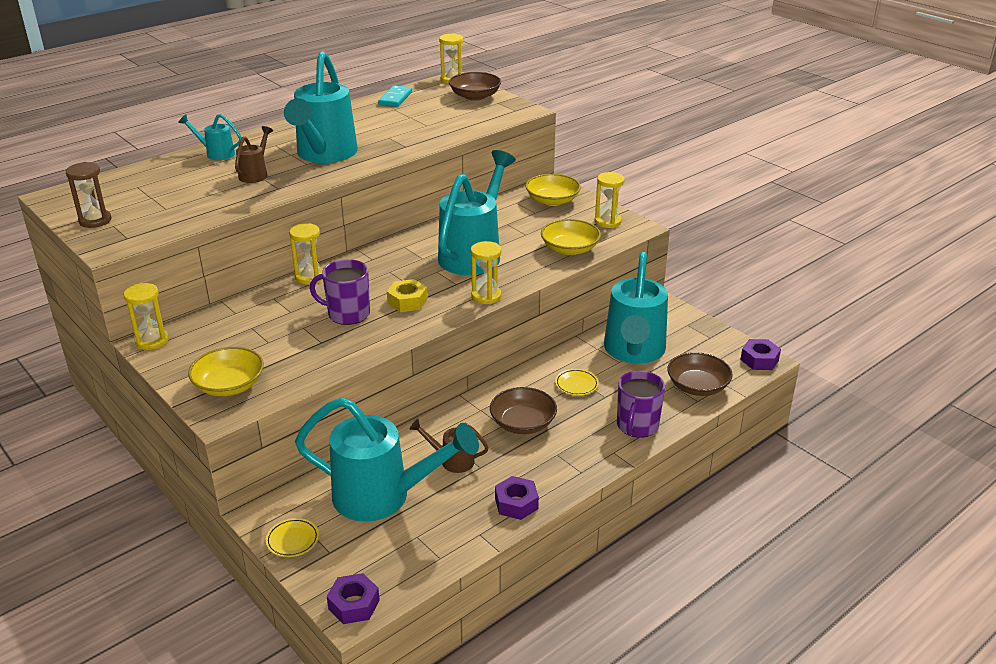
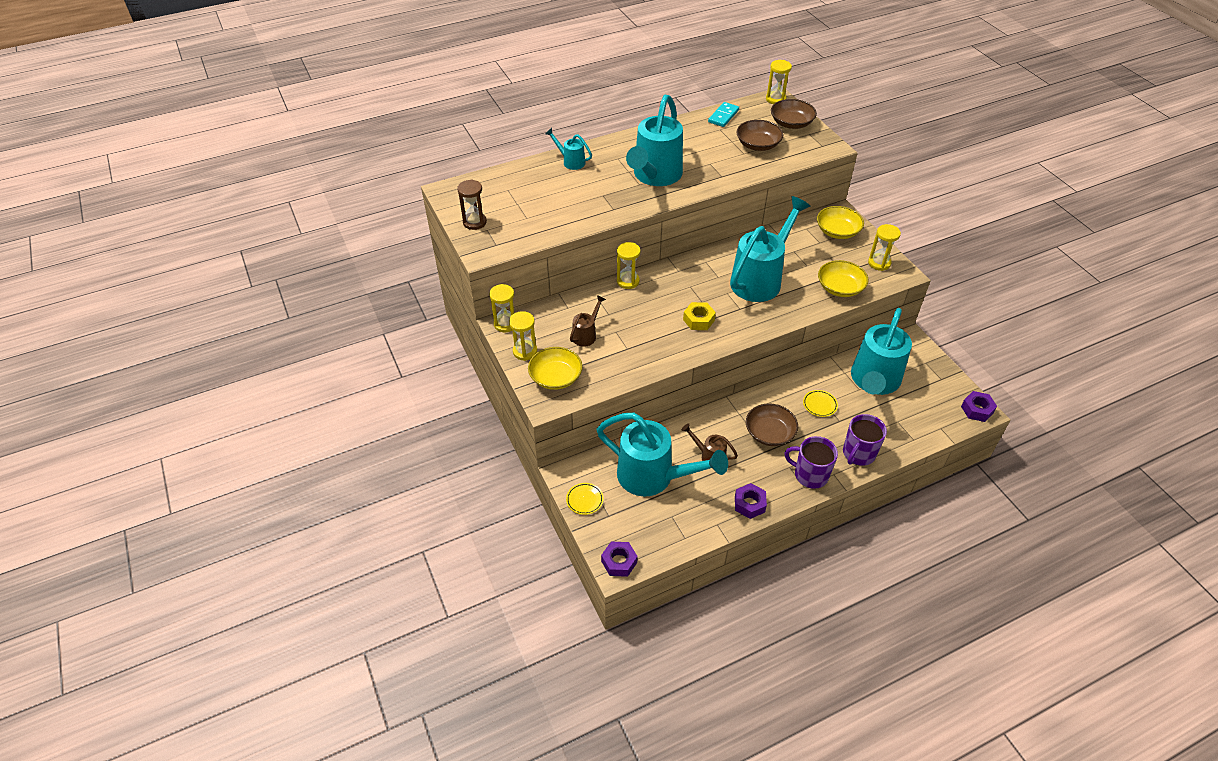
camera: 15 degrees right, 15 degrees up
(255, 174) = (598, 190): brown watering can -> brown watering can (586, 334)
(347, 314) = (651, 324): purple mug -> purple mug (810, 475)
(486, 296) = (761, 326): yellow hourglass -> yellow hourglass (525, 351)
(697, 386) = (917, 426): brown bowl -> brown bowl (758, 145)

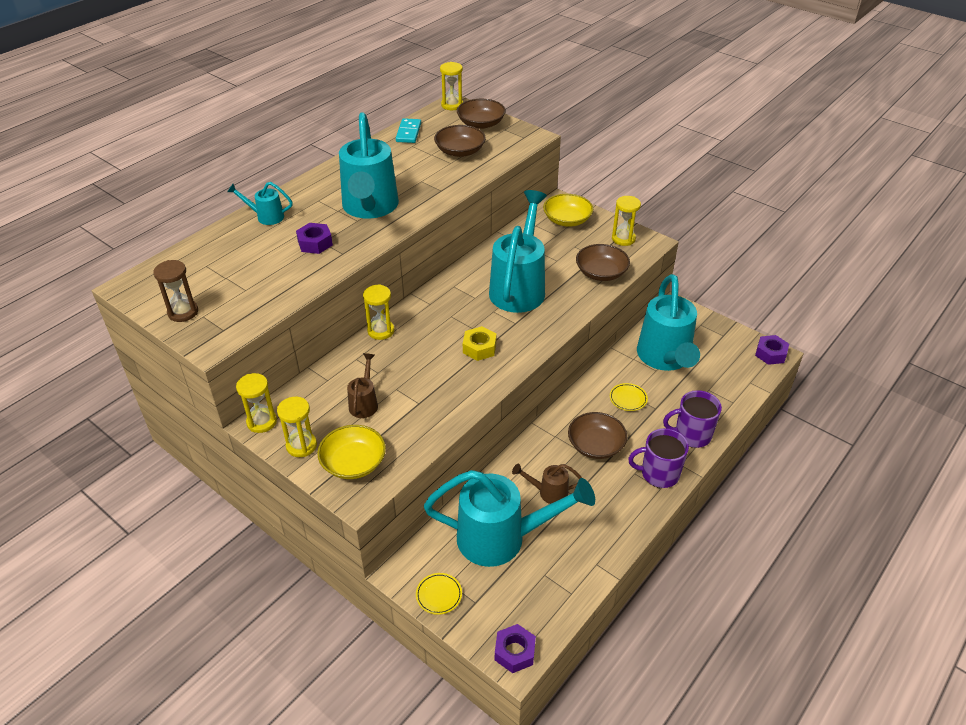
camera: 25 degrees left, 5 degrees down
(749, 504) = (617, 528): purple nut -> purple nut (315, 243)
(840, 287) = (601, 272): yellow bowl -> brown bowl
(858, 453) = (691, 435): purple mug -> purple mug turned 75 degrees clockwise

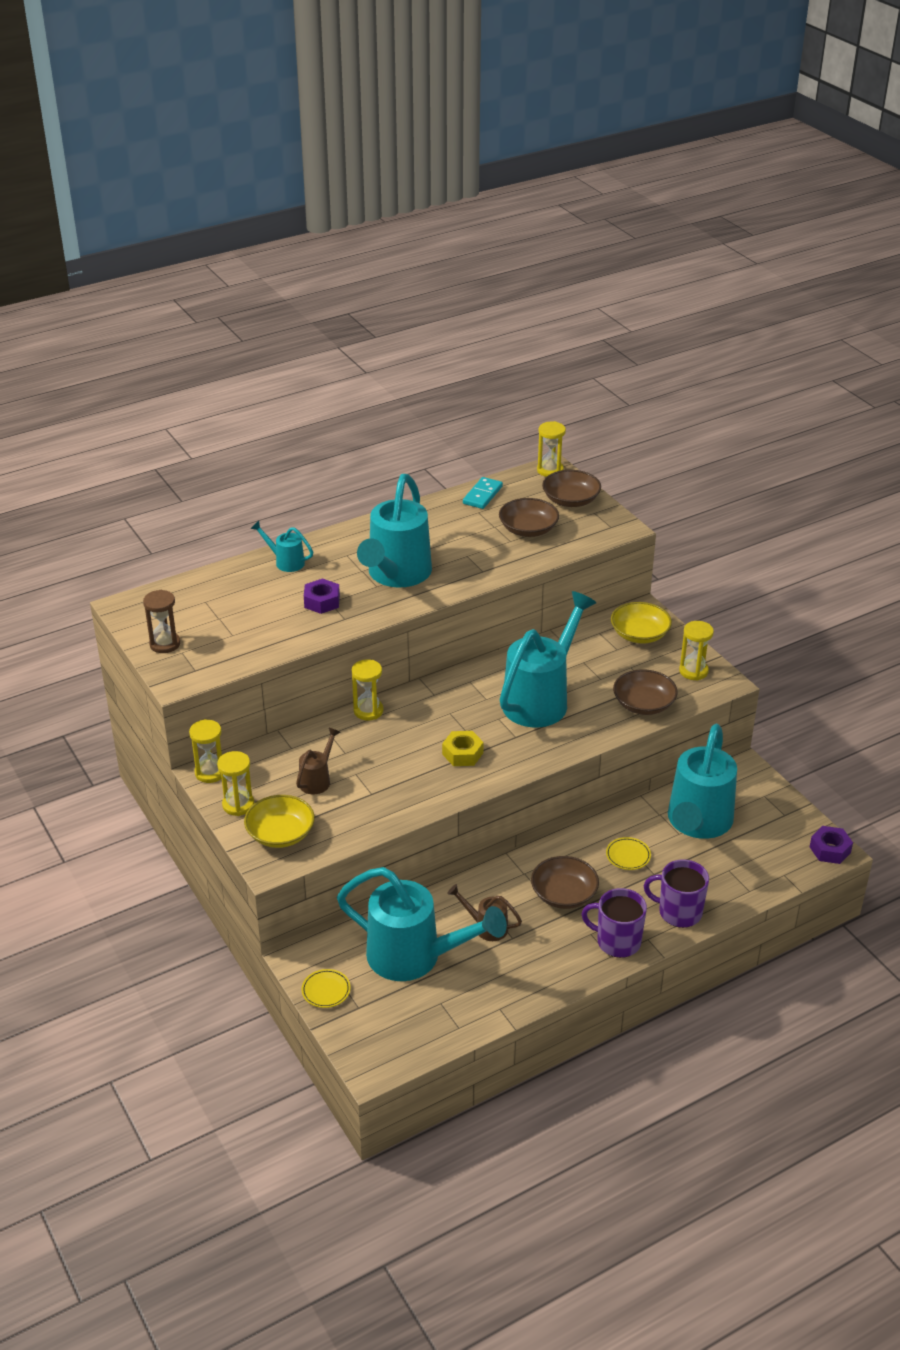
camera: 20 degrees right, 5 degrees down
(514, 652) = (374, 1061): purple nut -> none

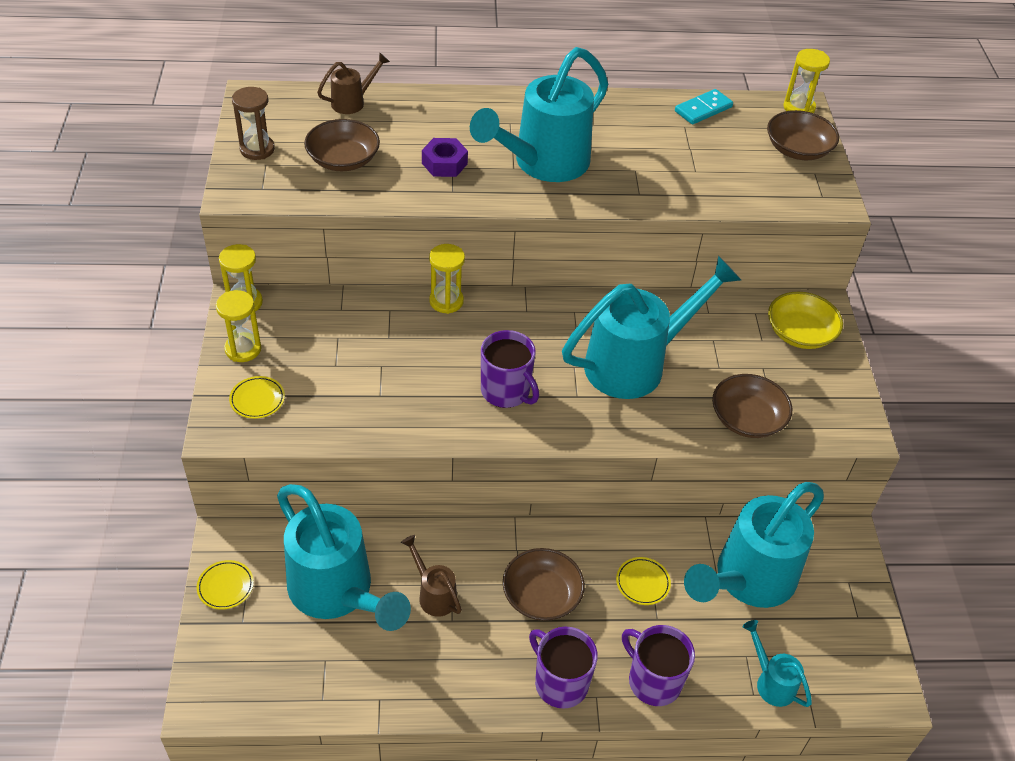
camera: 25 degrees right, 10 degrees up
(280, 834) = (257, 400): yellow bowl -> yellow plate
(285, 562) = (443, 107): turquoise watering can -> turquoise watering can (771, 682)
(317, 780) = (339, 356): brown watering can -> brown watering can (352, 102)
(462, 754) = (506, 391): yellow nut -> purple mug
(528, 529) = (725, 165): brown bowl -> brown bowl (343, 159)
(693, 671) = (833, 403): yellow hourglass -> none
(830, 850) = (885, 688): purple nut -> none

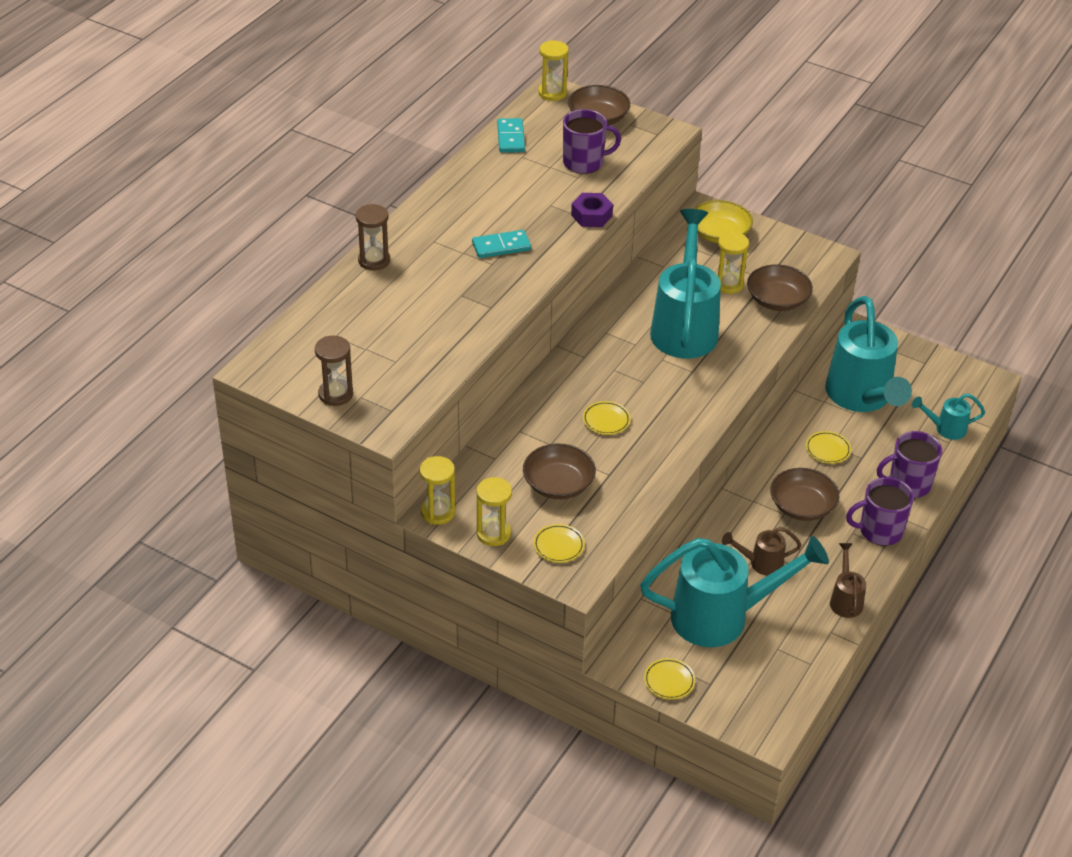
camera: 55 degrees left, 5 degrees down
(343, 159) = (396, 350): brown bowl -> brown bowl (558, 484)
(352, 102) = (322, 315): brown watering can -> brown watering can (845, 600)
(444, 163) = (453, 297): purple nut -> purple nut (591, 215)
(446, 301) = (536, 395): yellow hourglass -> yellow hourglass (728, 284)
(449, 101) = (374, 260): none -> brown hourglass
(452, 362) = (606, 420): none -> yellow plate
(506, 391) = (659, 405): purple mug -> purple mug (584, 162)
(543, 164) = (501, 246): turquoise watering can -> turquoise domino

